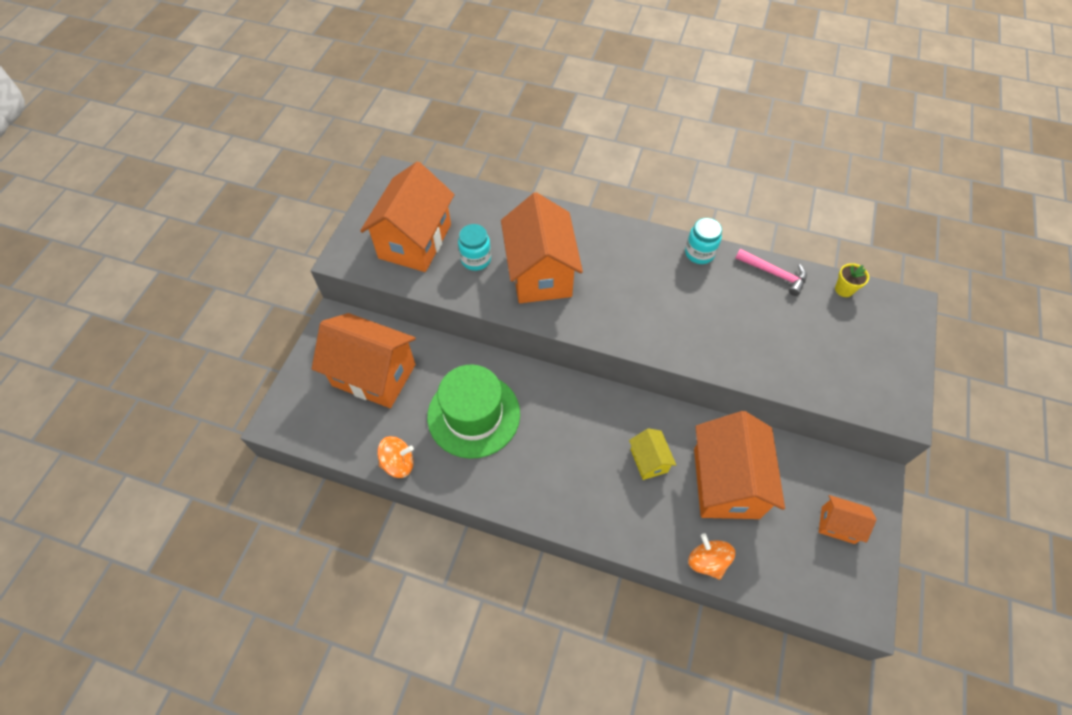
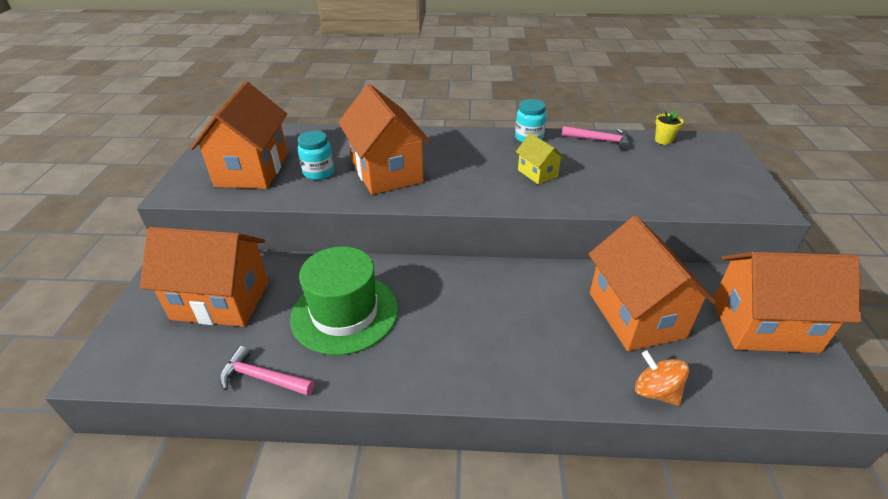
camera: 15 degrees left, 20 degrees down
(398, 463) = (262, 378): orange spinning top -> pink hammer
(649, 461) = (549, 313): yellow house -> yellow house (537, 173)
(838, 525) = (763, 326): orange house -> orange house, size x2.10

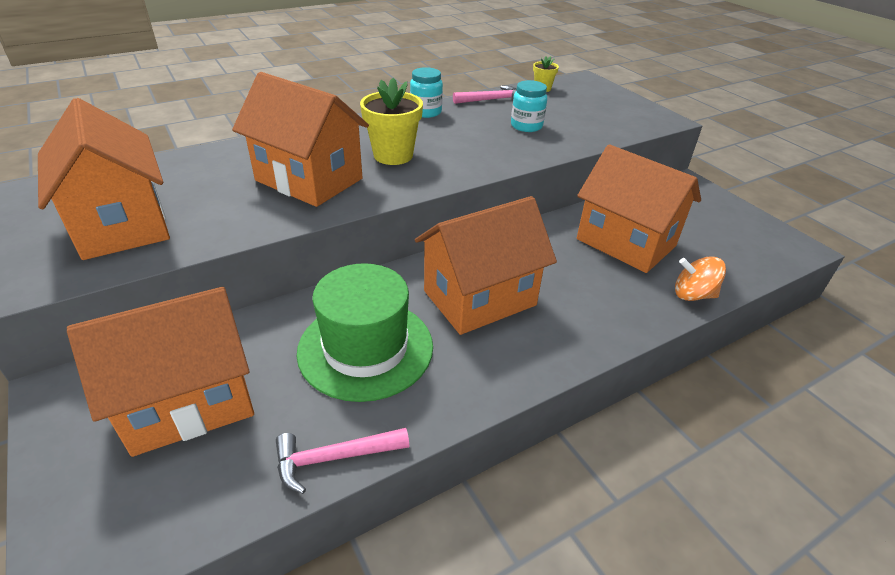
camera: 35 degrees left, 0 degrees up
(318, 172) = (223, 202): turquoise jar -> turquoise jar (526, 126)
(465, 169) = (393, 155): none -> yellow flower pot
(537, 173) = (466, 141): yellow house -> none
(763, 326) = (713, 217): orange house -> orange house (479, 298)

